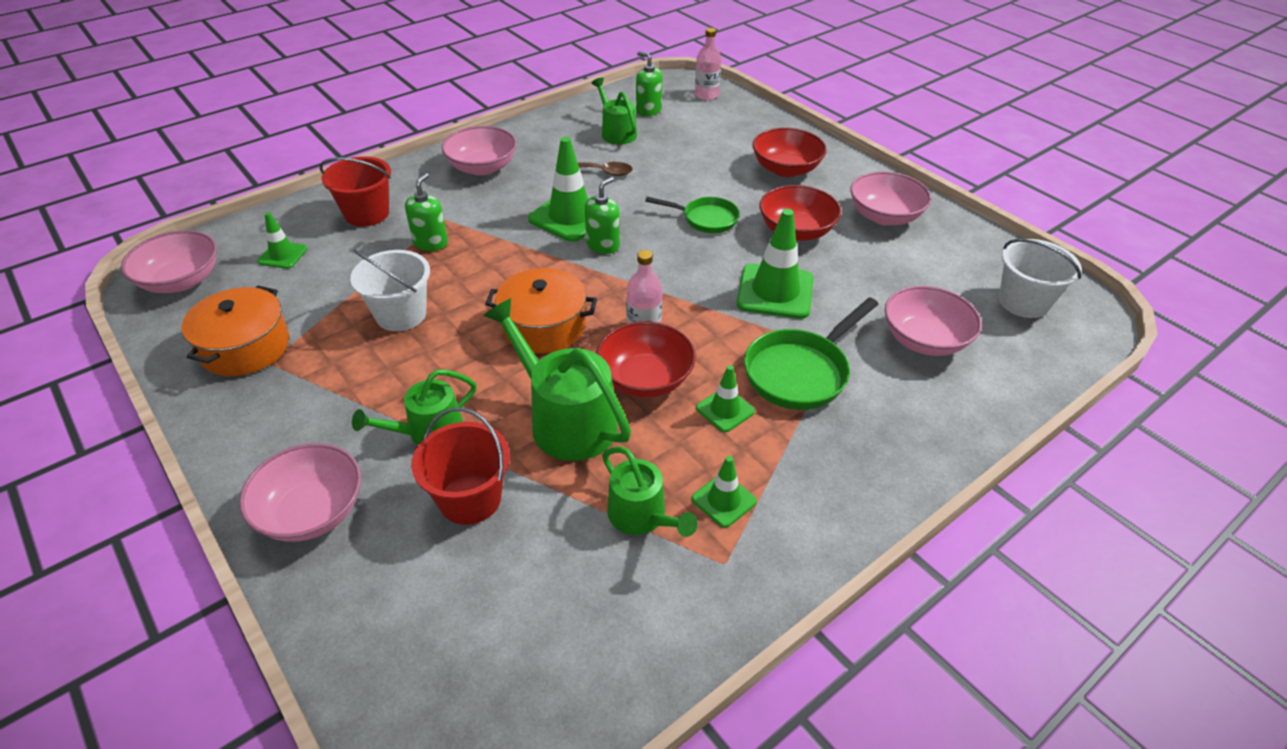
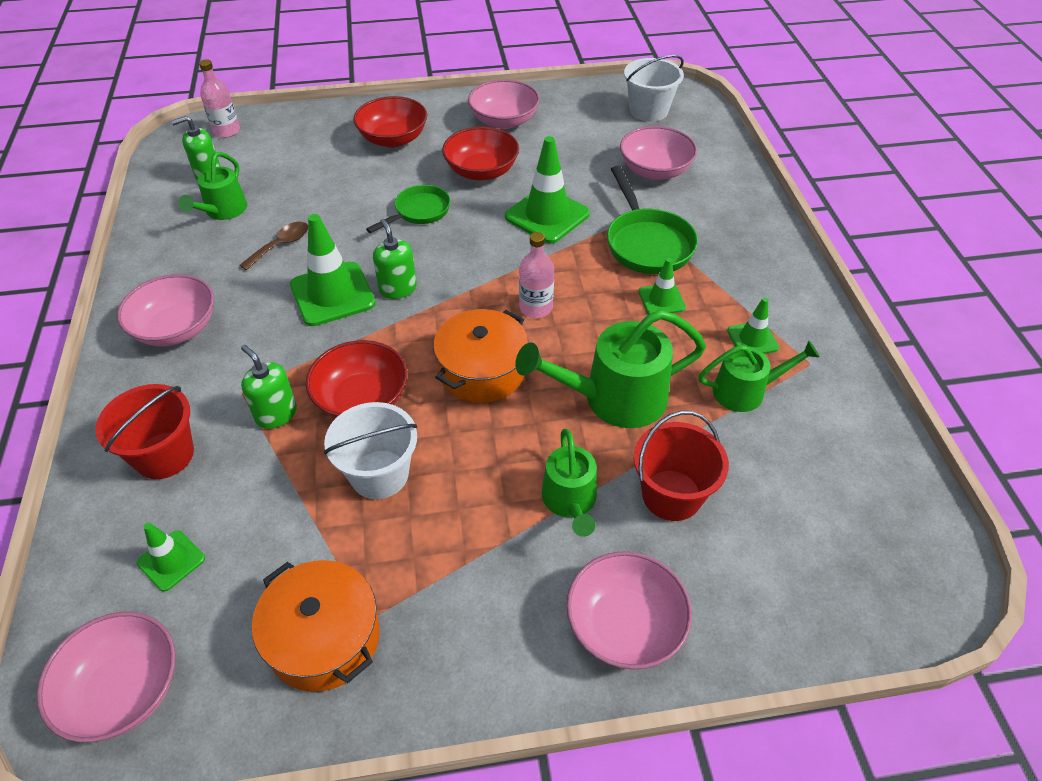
camera: 60 degrees left, 5 degrees up
(616, 132) = (223, 211): green watering can -> green watering can turned 75 degrees counterclockwise
(645, 379) = (597, 331): red bowl -> red bowl (362, 399)

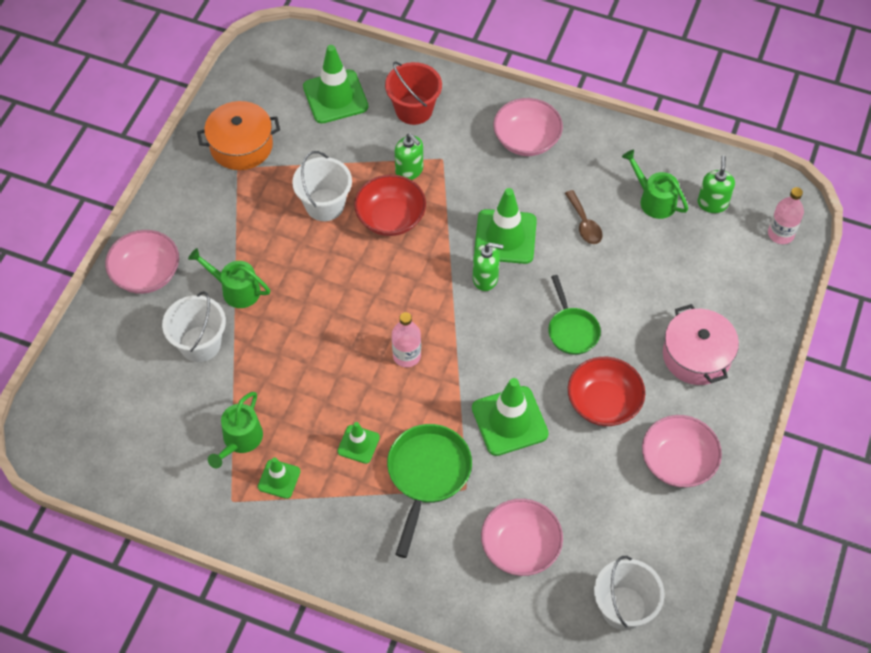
camera: 120 degrees right, 10 degrees up
(124, 690) = (274, 64): pink bowl -> none
(171, 560) = (335, 97): green traffic cone -> green traffic cone, size x1.83
(276, 414) = (409, 170): green soap dispenser -> green soap dispenser turned 60 degrees clockwise
(393, 139) = (696, 355): red bowl -> pink pot
(482, 370) = (369, 293): orange pot -> none
(614, 398) = (291, 357): green watering can -> none
(647, 243) = (427, 475): green pan -> green pan turned 90 degrees clockwise
(671, 495) = (200, 344): red bucket -> white bucket

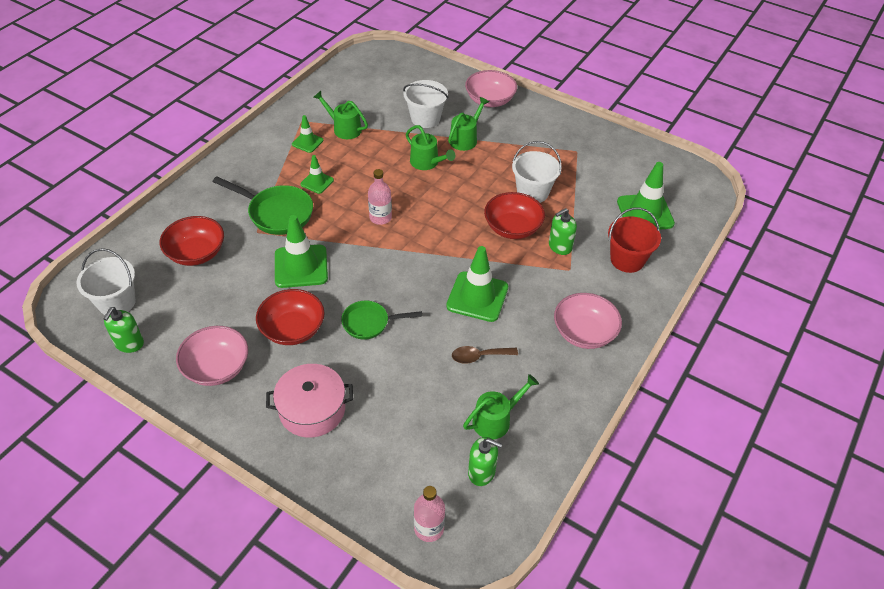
camera: 100 degrees right, 10 degrees down
(241, 145) = (598, 155): orange pot -> none
(293, 325) = (427, 162): none -> green watering can
(485, 278) = (438, 276): green soap dispenser -> green soap dispenser (129, 343)
(520, 547) = (196, 253): pink bowl -> red bowl

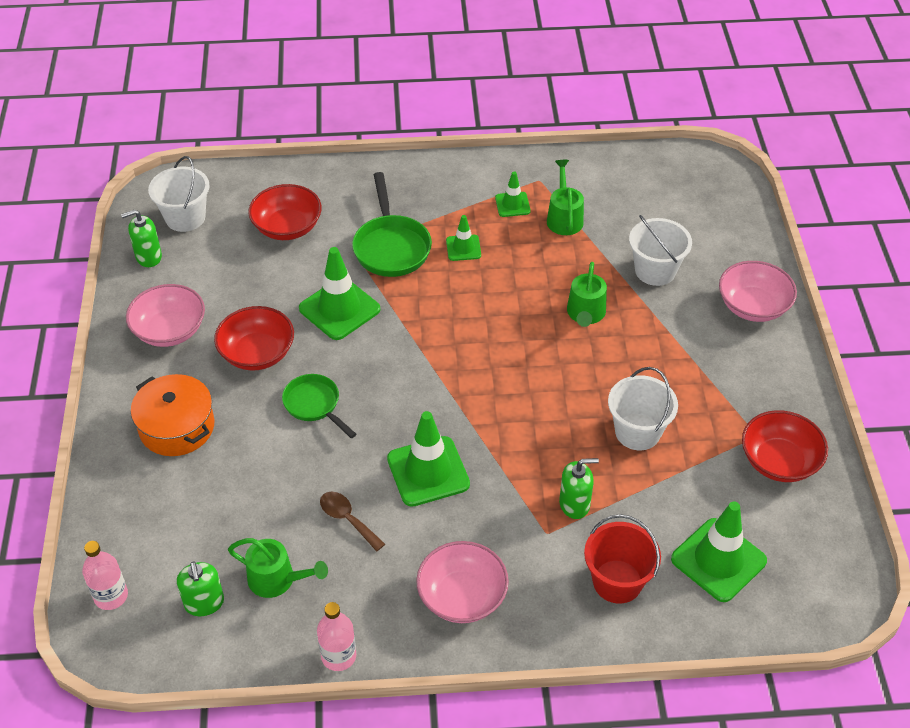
camera: 55 degrees right, 0 degrees up
(312, 410) = (177, 427): pink pot -> orange pot
(380, 217) = (463, 326): pink bottle -> pink bottle (338, 656)
(465, 139) = (660, 323): green watering can -> none
(512, 228) = (561, 445): red bowl -> red bowl (779, 461)
(560, 246) = (574, 504): green soap dispenser -> green soap dispenser turned 150 degrees clockwise

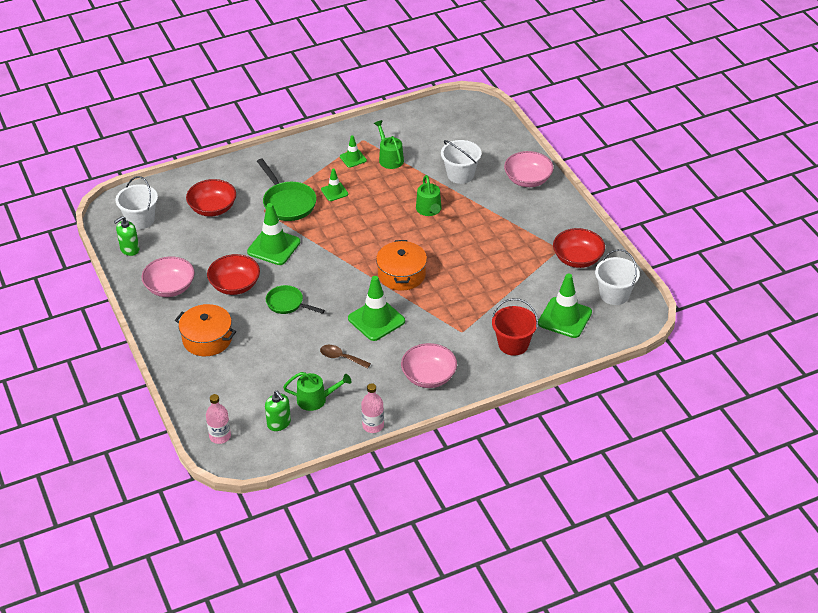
camera: 20 degrees left, 5 degrees down
(499, 407) = (401, 274): none -> orange pot
(574, 504) = (471, 313): green soap dispenser -> none
(637, 432) = (490, 265): white bucket -> white bucket (614, 294)

